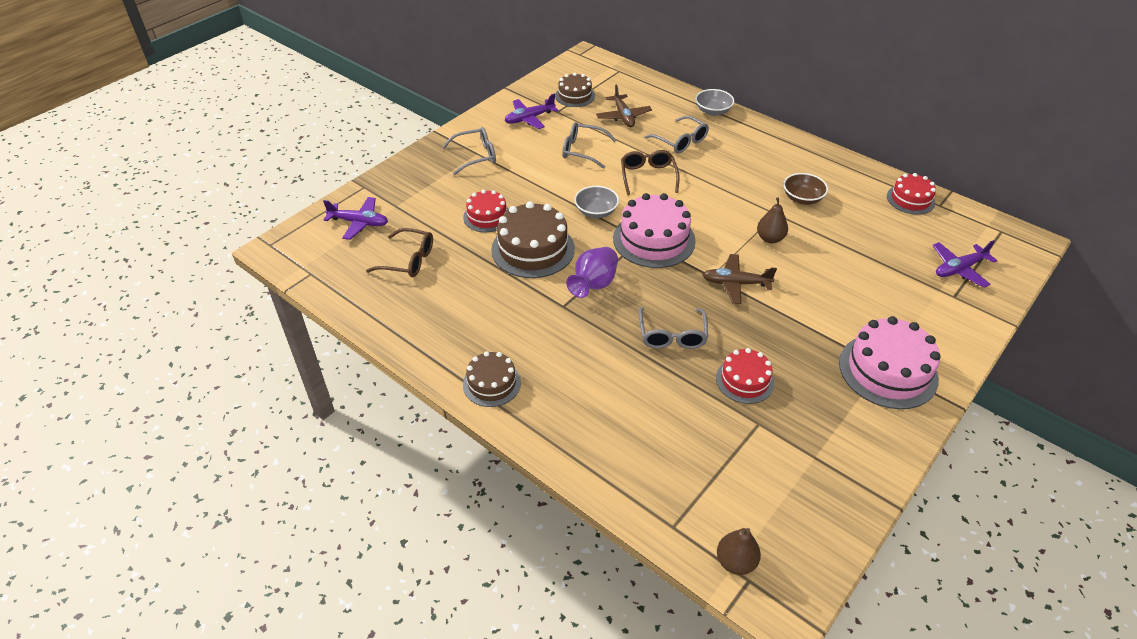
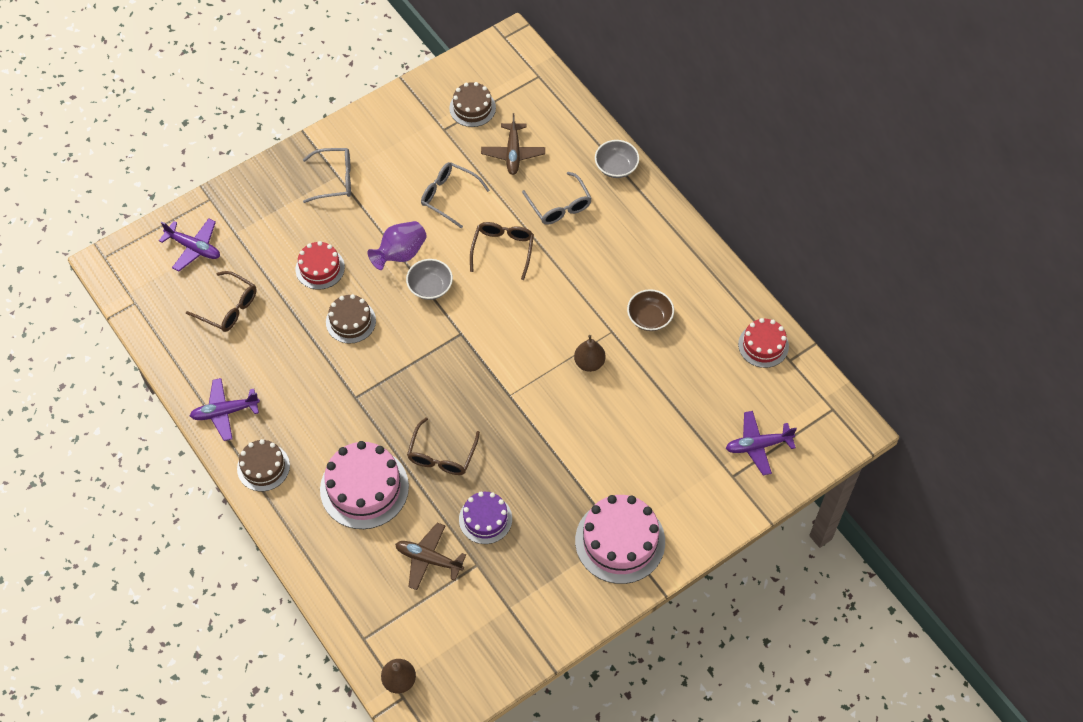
camera: 15 degrees right, 15 degrees up
(529, 118) = (409, 134): purple plane -> purple plane (225, 412)
(533, 249) = (350, 321): brown cake -> brown cake, size x0.60
(594, 284) = (393, 379): purple vase -> purple vase (400, 254)
(654, 239) = (473, 337): pink cake -> pink cake (364, 488)
(672, 336) = (442, 455): grey glasses -> brown glasses
(735, 283) = (528, 410): brown plane -> brown plane (429, 559)
(744, 380) = (485, 519): red cake -> purple cake

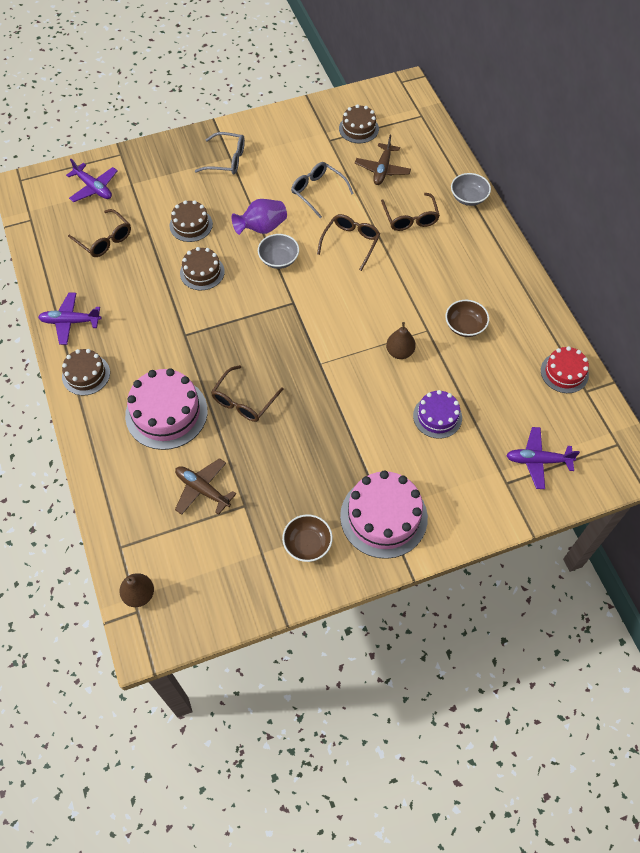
camera: 15 degrees right, 0 degrees up
(320, 268) = (191, 225): red cake -> brown cake
(485, 519) = (265, 466): purple cake -> purple cake (437, 416)
(552, 587) = (307, 544): none -> brown bowl
(559, 206) = (410, 218): grey glasses -> brown glasses

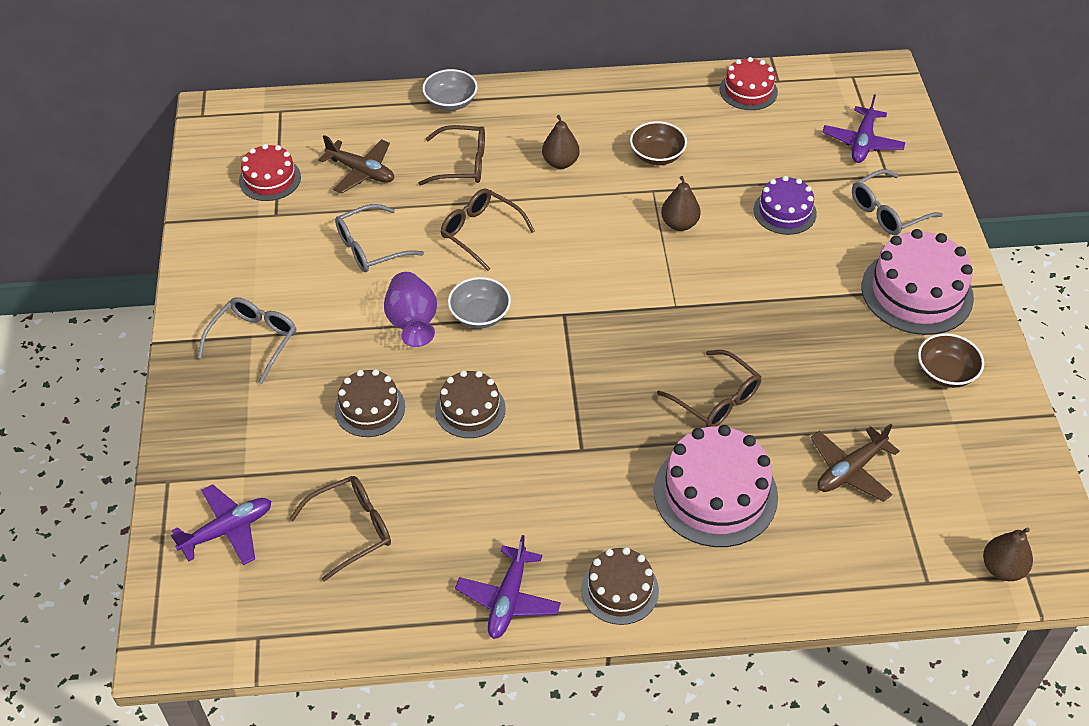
camera: 75 degrees left, 10 degrees down
(358, 128) = (270, 179): brown cake -> red cake
(434, 271) = (560, 162): none -> brown pear
(464, 487) = (887, 212): none -> grey glasses

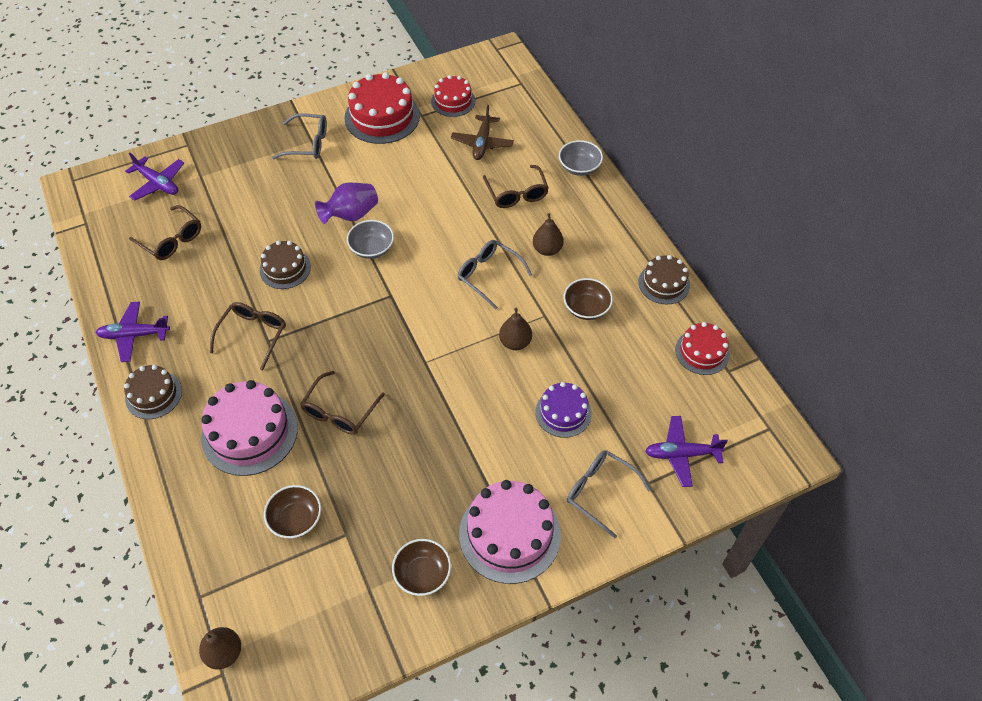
camera: 70 degrees right, 5 degrees up
(253, 253) = (382, 117): none -> red cake
(370, 248) = (411, 171): grey glasses -> grey glasses (488, 275)
(370, 408) = (270, 217): brown cake -> brown cake (664, 283)
(480, 232) = (452, 224): brown glasses -> brown glasses (253, 335)
(850, 470) = (296, 519): brown plane -> brown bowl

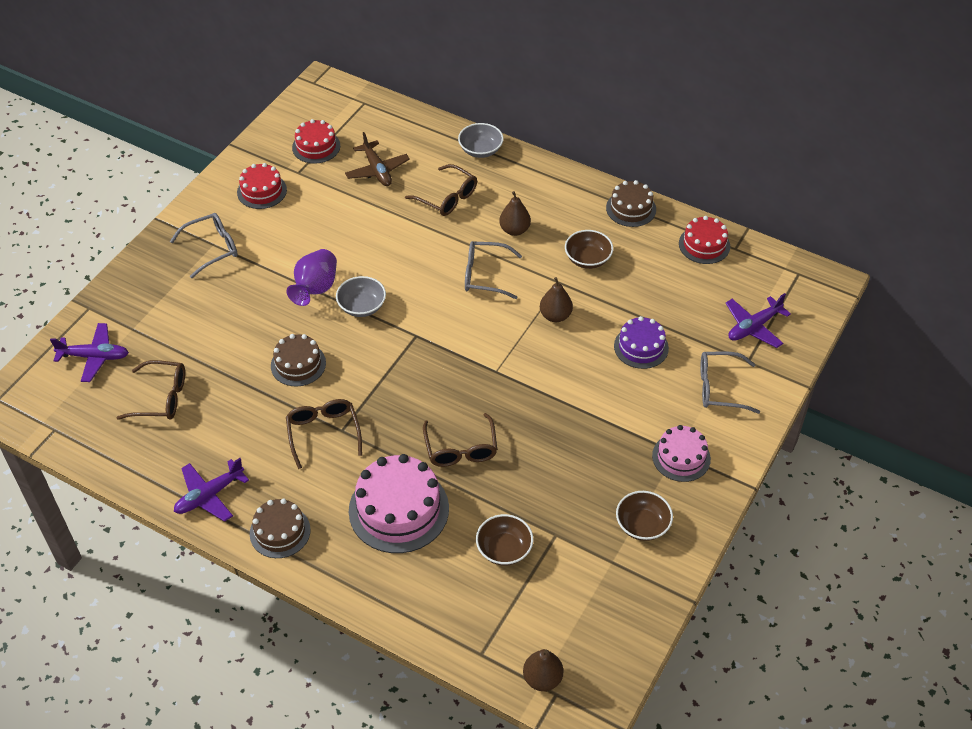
camera: 35 degrees left, 5 degrees down
(382, 117) = (262, 191): red cake -> red cake, size x0.60
(510, 534) = (681, 457): pink cake -> pink cake, size x0.60

